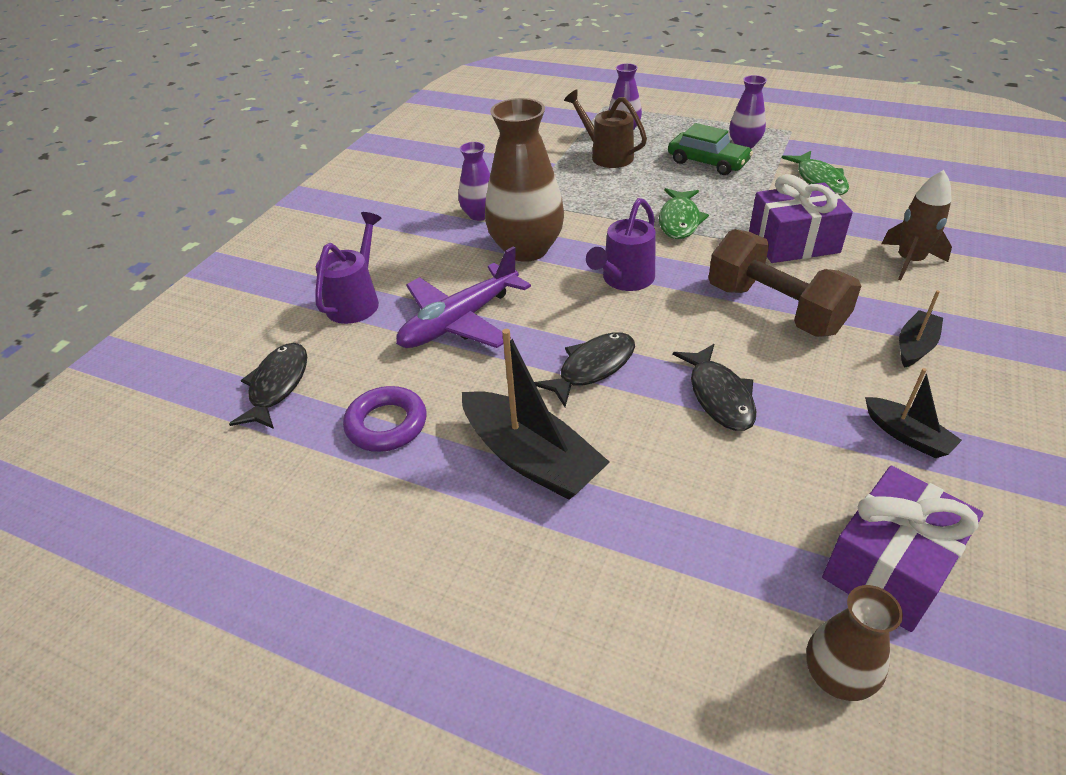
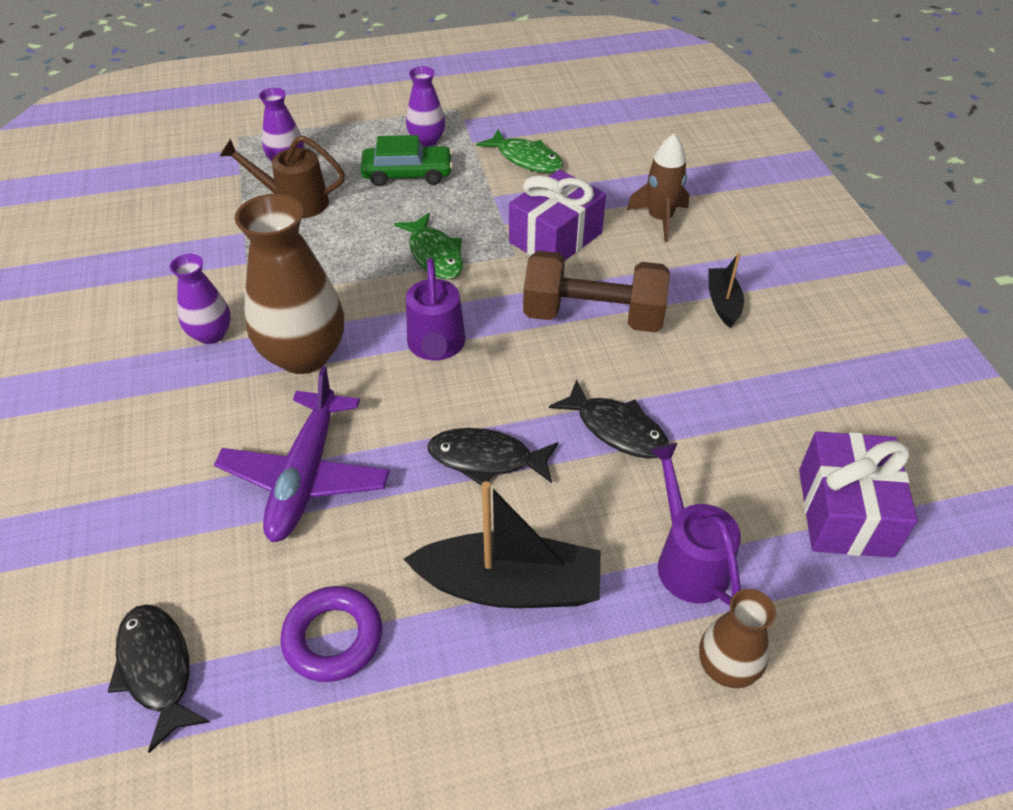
camera: 40 degrees left, 5 degrees up
(357, 301) = (157, 512): purple watering can -> purple watering can (688, 559)
(592, 368) = (486, 459): black fish -> black fish turned 90 degrees counterclockwise
(836, 677) = (878, 625): brown vase -> brown vase (726, 667)
(907, 435) = (775, 390): black boat -> none

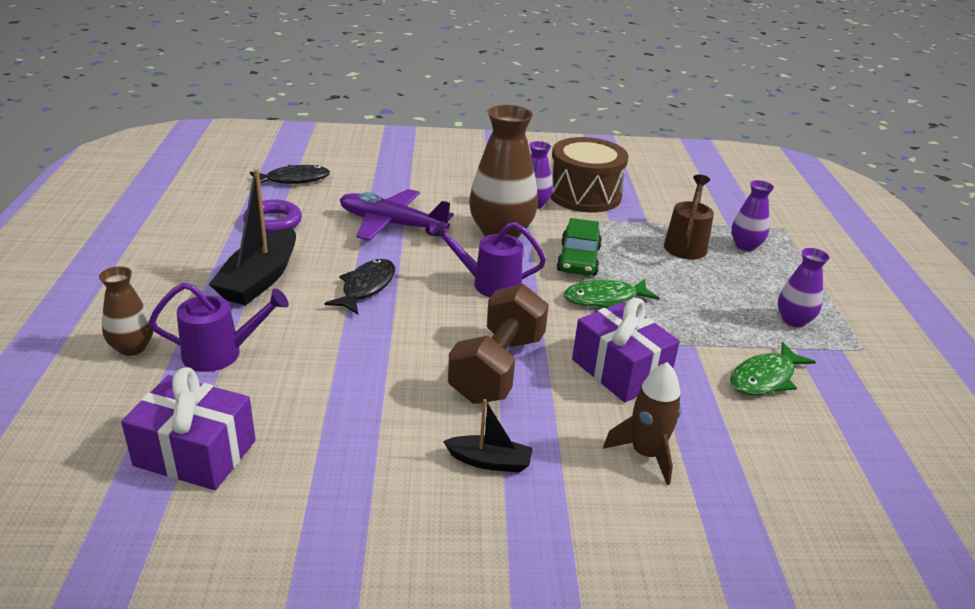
camera: 100 degrees right, 15 degrees down
(173, 289) = (584, 195): none -> brown drum
(407, 174) = (731, 301): green car -> green car (578, 259)
(616, 429) = (360, 350): black fish -> none

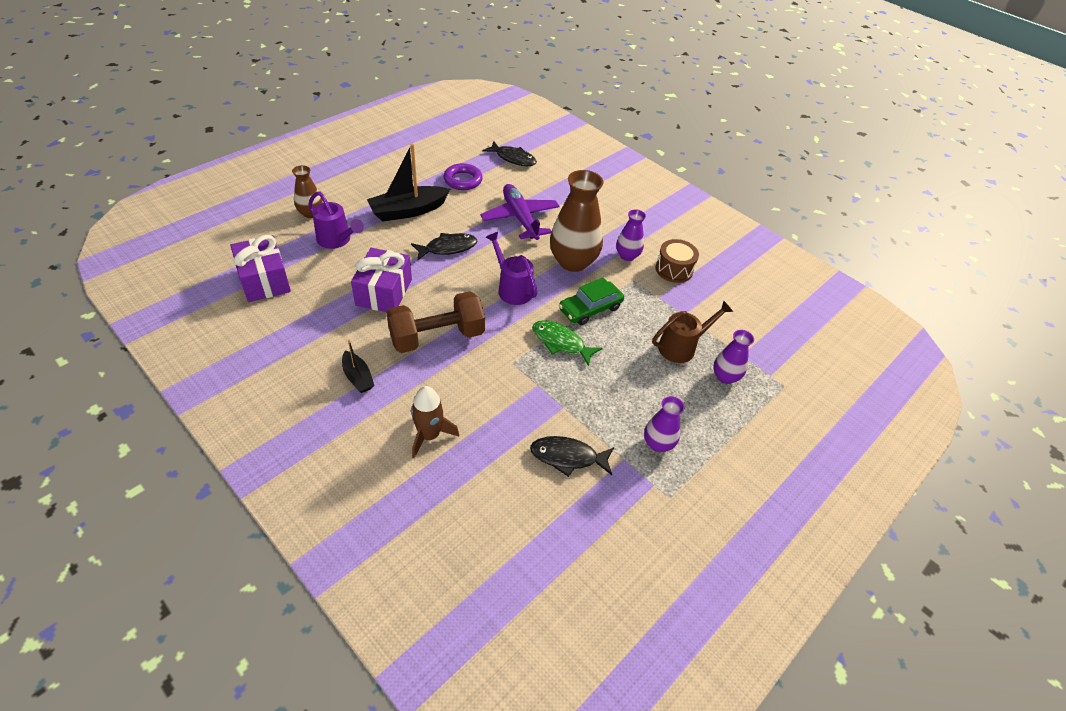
camera: 45 degrees right, 15 degrees up
(584, 195) = (674, 269): brown drum -> brown drum, size x0.61
(620, 370) = (495, 386): purple gift -> purple gift (384, 292)
(765, 378) = (567, 457): green fish -> black fish

